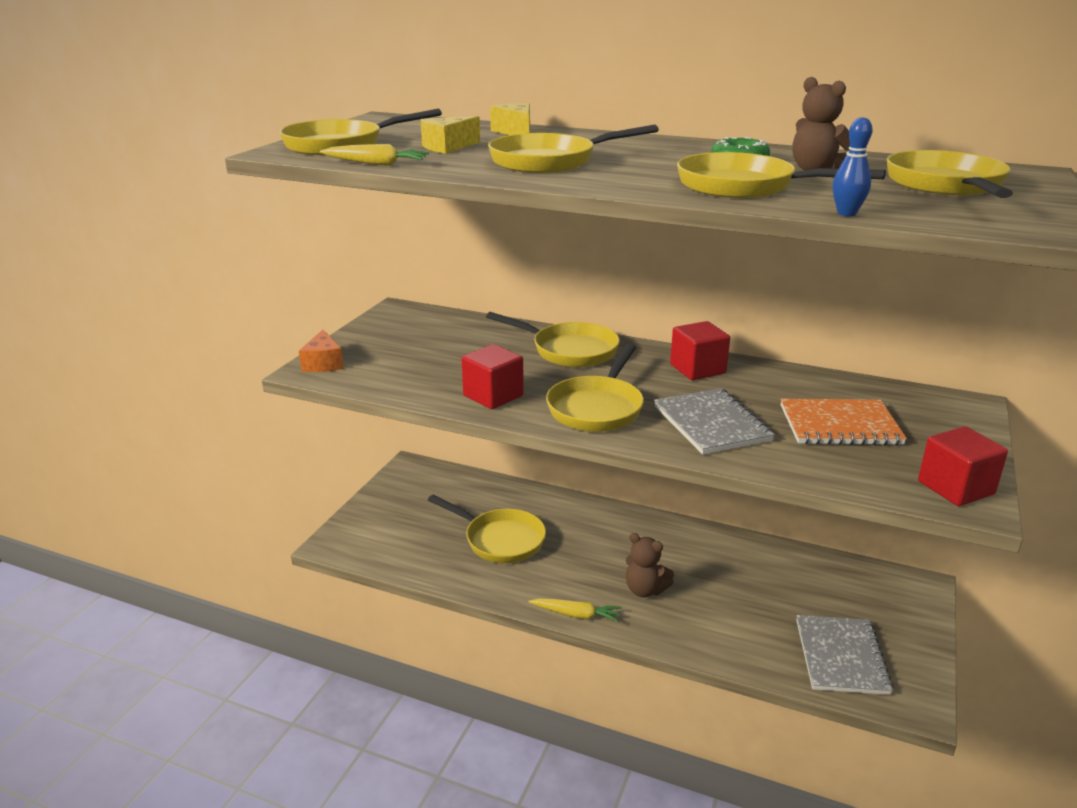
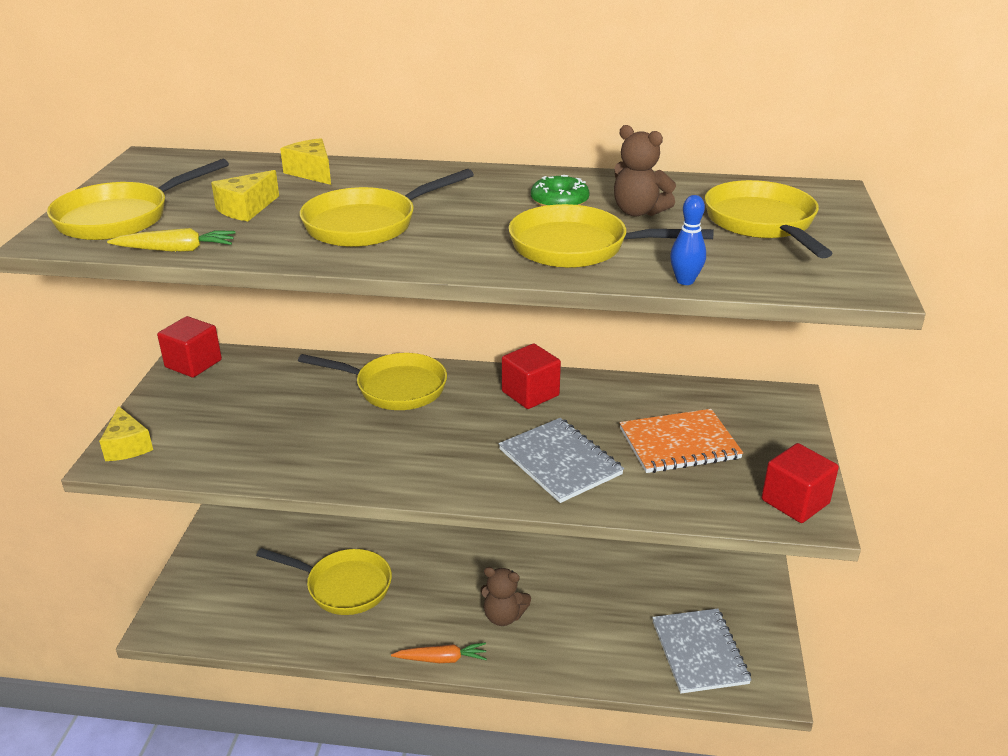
camera: 15 degrees left, 5 degrees up
(323, 363) = (127, 446): orange cheese -> yellow cheese
(493, 396) = (330, 462): red cube -> red cube (193, 364)
(576, 615) = (442, 659): yellow carrot -> orange carrot
(597, 408) = (442, 460): yellow pan -> none

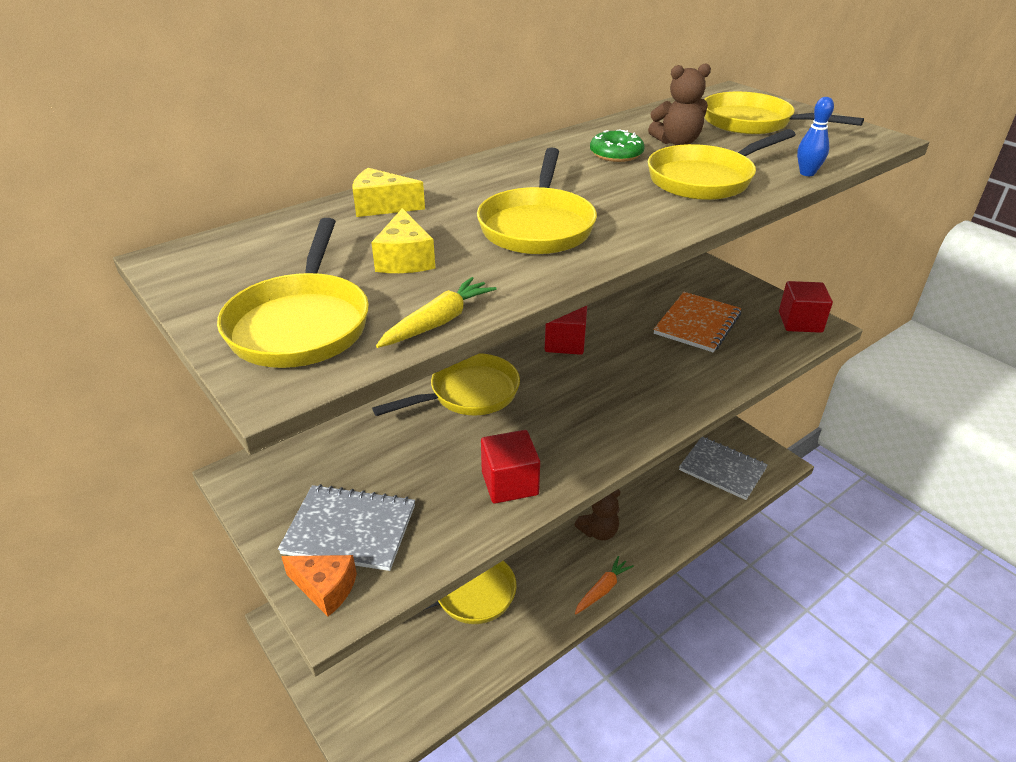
camera: 45 degrees left, 5 degrees up
(127, 446) = (325, 588): yellow cheese -> orange cheese
(193, 364) = (256, 479): red cube -> red cube (510, 483)
(560, 462) = (659, 376): grey notebook -> grey notebook (350, 529)

